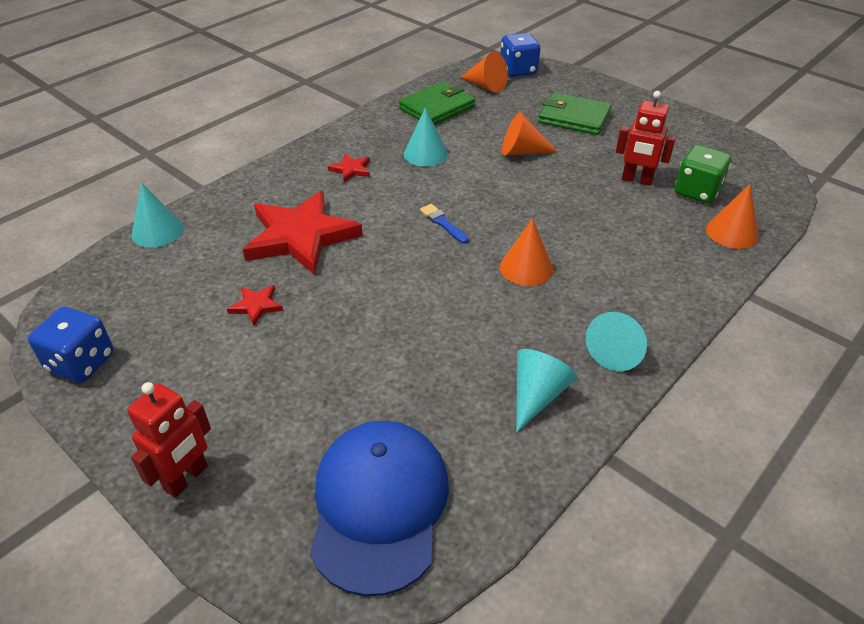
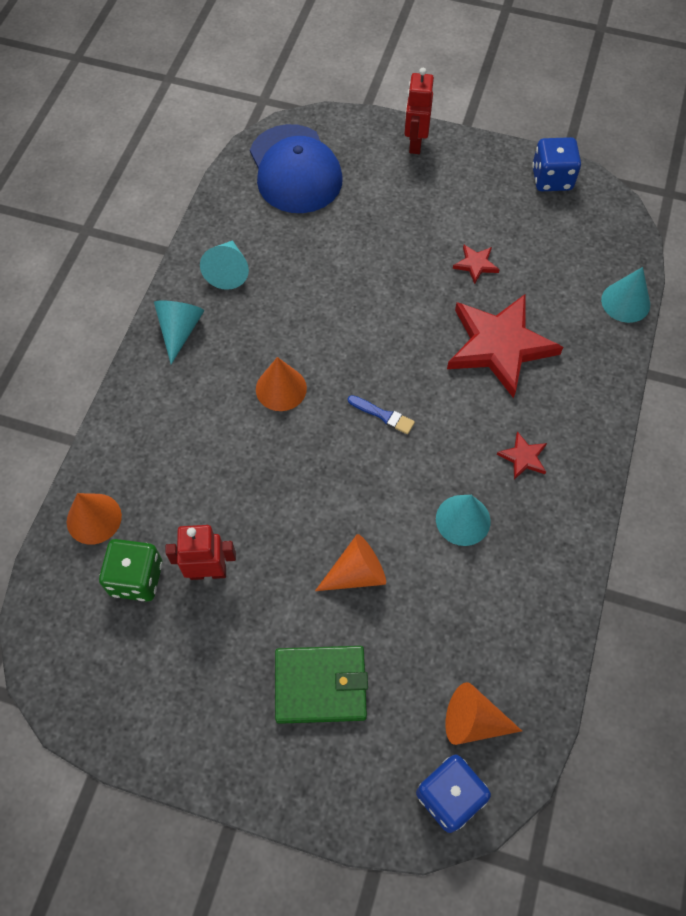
camera: 155 degrees right, 20 degrees up
(437, 108) = (506, 629): green wallet -> none

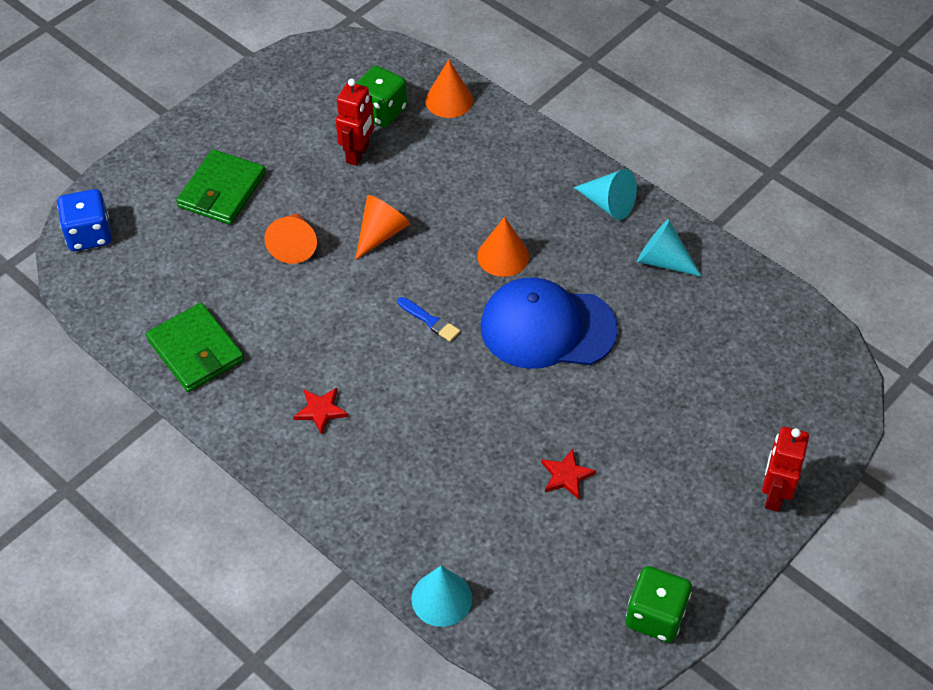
camera: 115 degrees right, 10 degrees down
(295, 169) = (780, 363): blue cap -> blue cap (547, 328)
(383, 415) = (430, 321): blue brush -> blue brush turned 105 degrees counterclockwise
(415, 143) = (774, 495): red robot -> red robot turned 105 degrees counterclockwise
(463, 520) = (291, 336): turquoise cone -> none
(473, 721) = (128, 271): orange cone -> orange cone (381, 233)
(499, 346) = (452, 449): red star -> none
(525, 596) = (196, 350): none -> green wallet
(551, 179) = (655, 616): blue dice -> green dice

